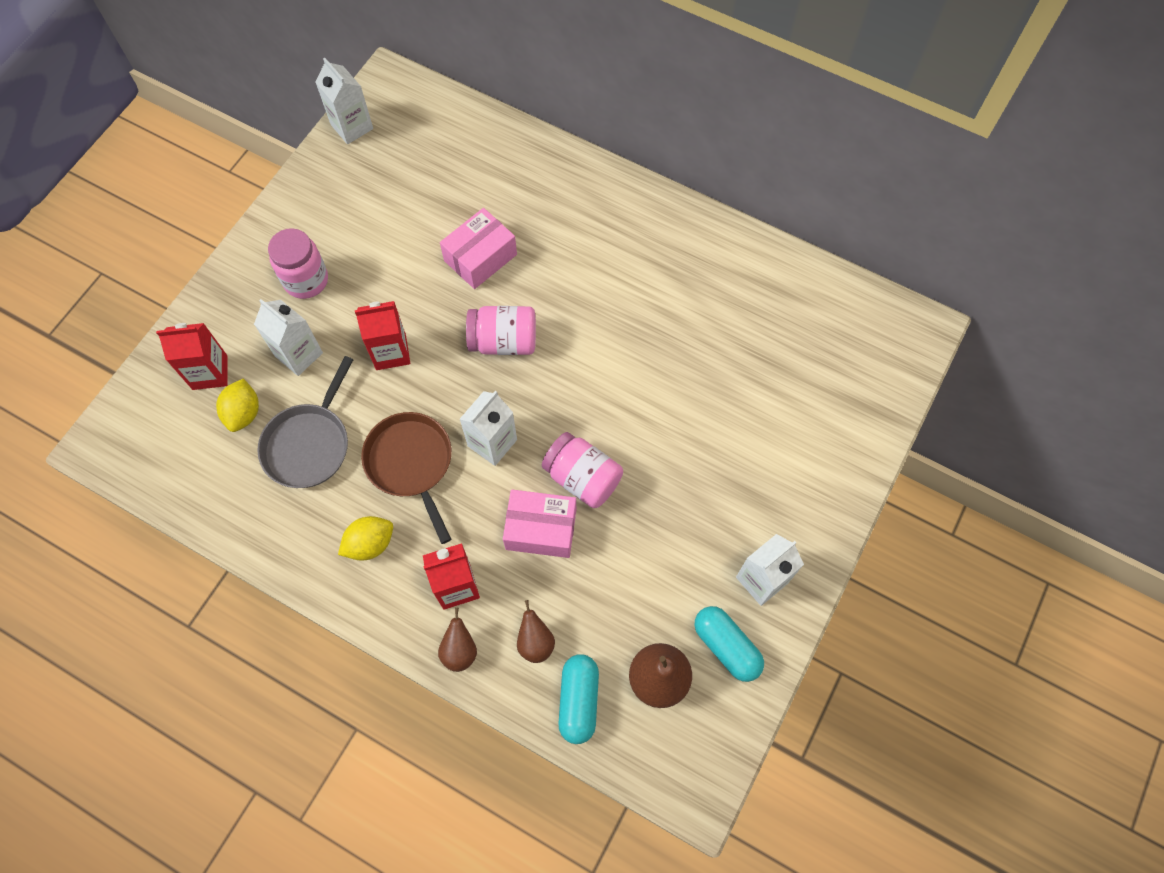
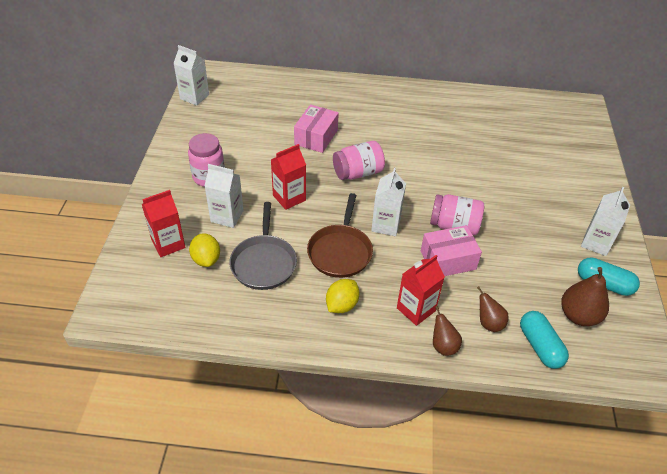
camera: 25 degrees left, 20 degrees down
(411, 463) = (340, 252): brown pan -> brown pan turned 120 degrees counterclockwise

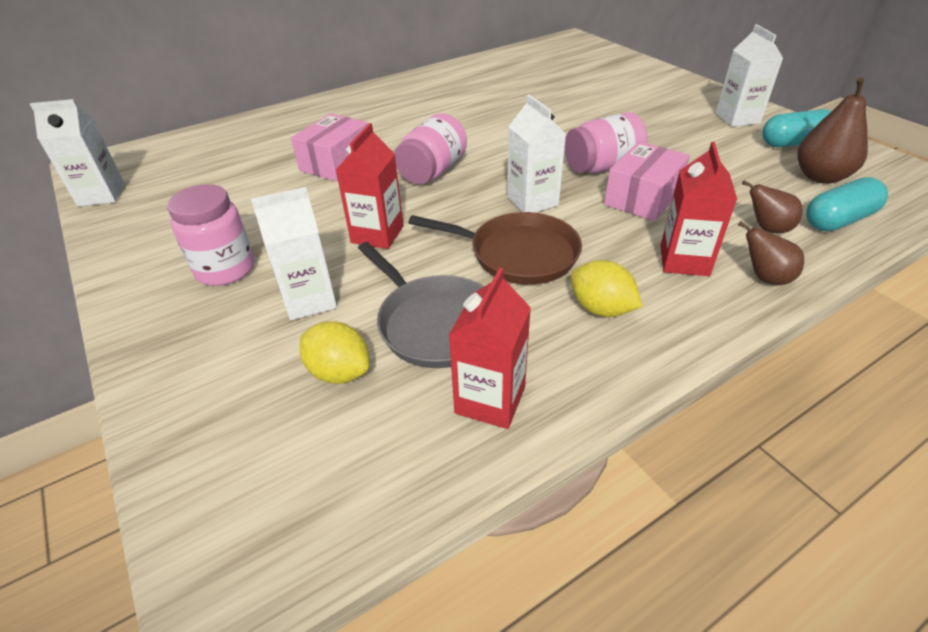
camera: 35 degrees left, 5 degrees down
(168, 244) = (246, 390): red carton -> red carton (490, 400)
(316, 137) = (336, 163): pink box -> pink box turned 45 degrees clockwise
(340, 252) = (518, 254): brown pan -> brown pan turned 45 degrees counterclockwise
(341, 305) = (601, 309): yellow lemon -> yellow lemon turned 45 degrees counterclockwise
(540, 346) = (838, 220): turquoise capsule -> turquoise capsule turned 60 degrees counterclockwise

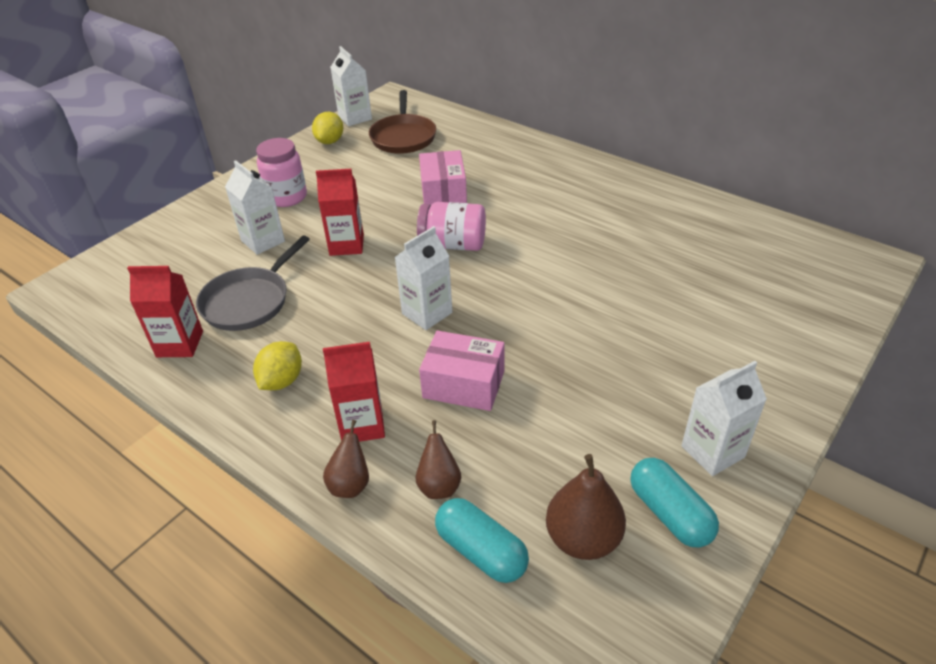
camera: 70 degrees right, 0 degrees up
(336, 163) = (443, 192): pink box -> pink box turned 75 degrees clockwise
(339, 372) = (197, 275): yellow lemon -> yellow lemon (330, 141)
(518, 254) = (342, 322): brown pan -> brown pan (403, 137)
(602, 166) = (515, 347): pink jar -> none

